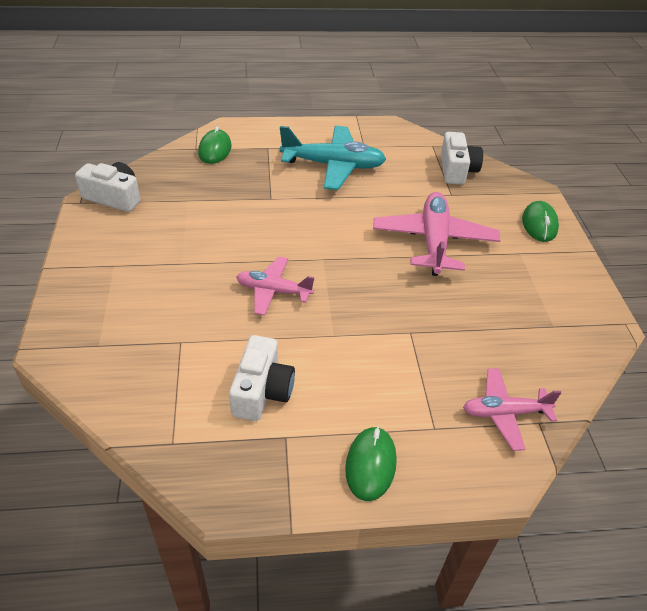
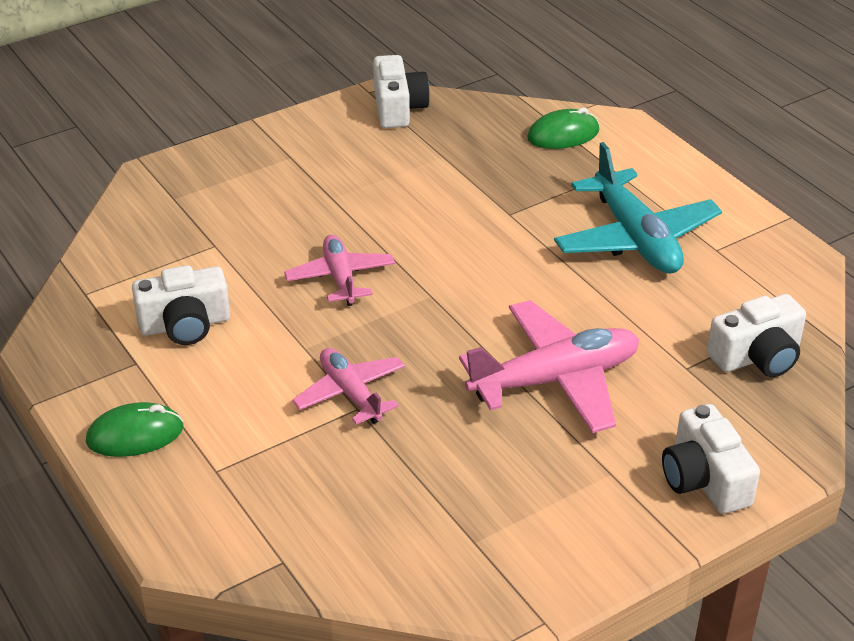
camera: 65 degrees right, 5 degrees down
(504, 413) = (277, 526): pink plane -> pink plane (350, 393)
(539, 224) = (704, 479): green mouse -> white camera

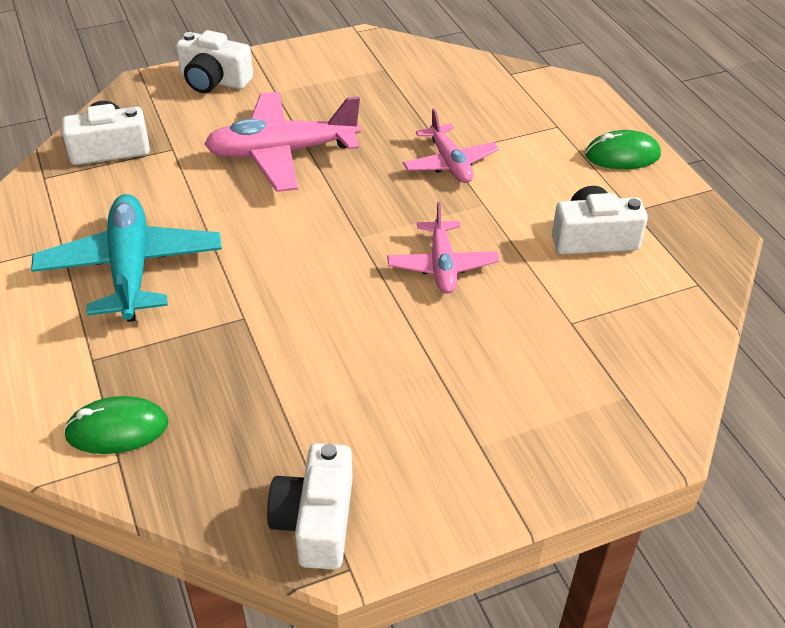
camera: 170 degrees left, 5 degrees up
(704, 479) = (214, 80): white camera -> white camera turned 120 degrees clockwise

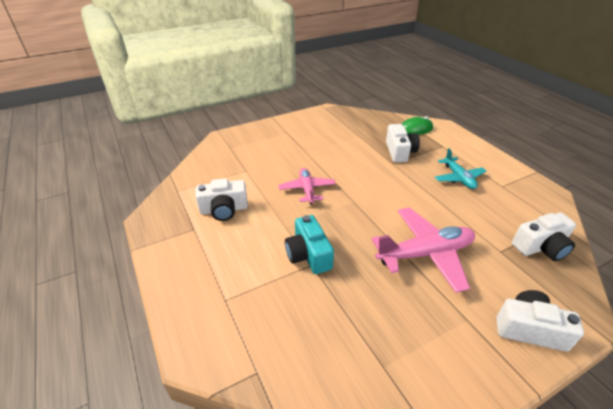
camera: 175 degrees right, 5 degrees down
(131, 268) = (458, 178): turquoise plane -> turquoise plane, size x0.61
(316, 521) = (338, 115): white camera -> white camera (399, 152)
(449, 163) = (308, 255): pink plane -> turquoise camera
(622, 155) = (183, 272): green mouse -> none

